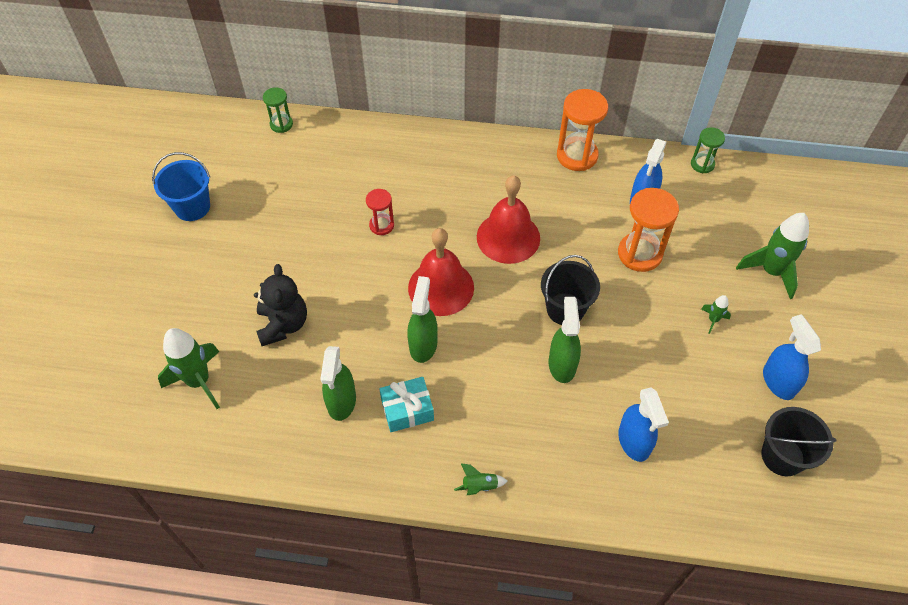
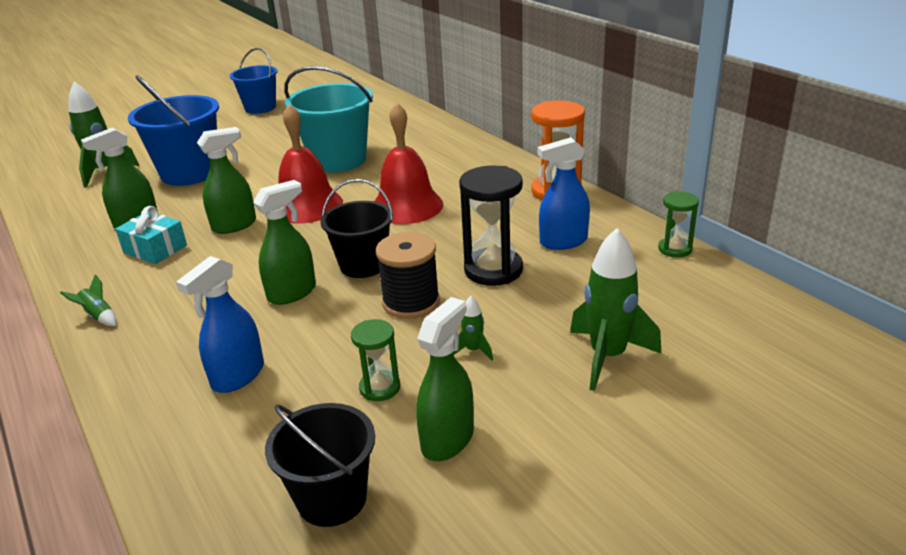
camera: 50 degrees right, 25 degrees down
(281, 124) = (379, 96): green hourglass -> green hourglass (380, 388)
(283, 324) = (190, 173): black teddy bear -> blue bucket
(381, 225) = (338, 160): red hourglass -> turquoise bucket
(636, 314) = (411, 302): none -> black spool
(640, 254) = (493, 270): orange hourglass -> black hourglass
(778, 381) = (448, 439): blue spray bottle -> green spray bottle

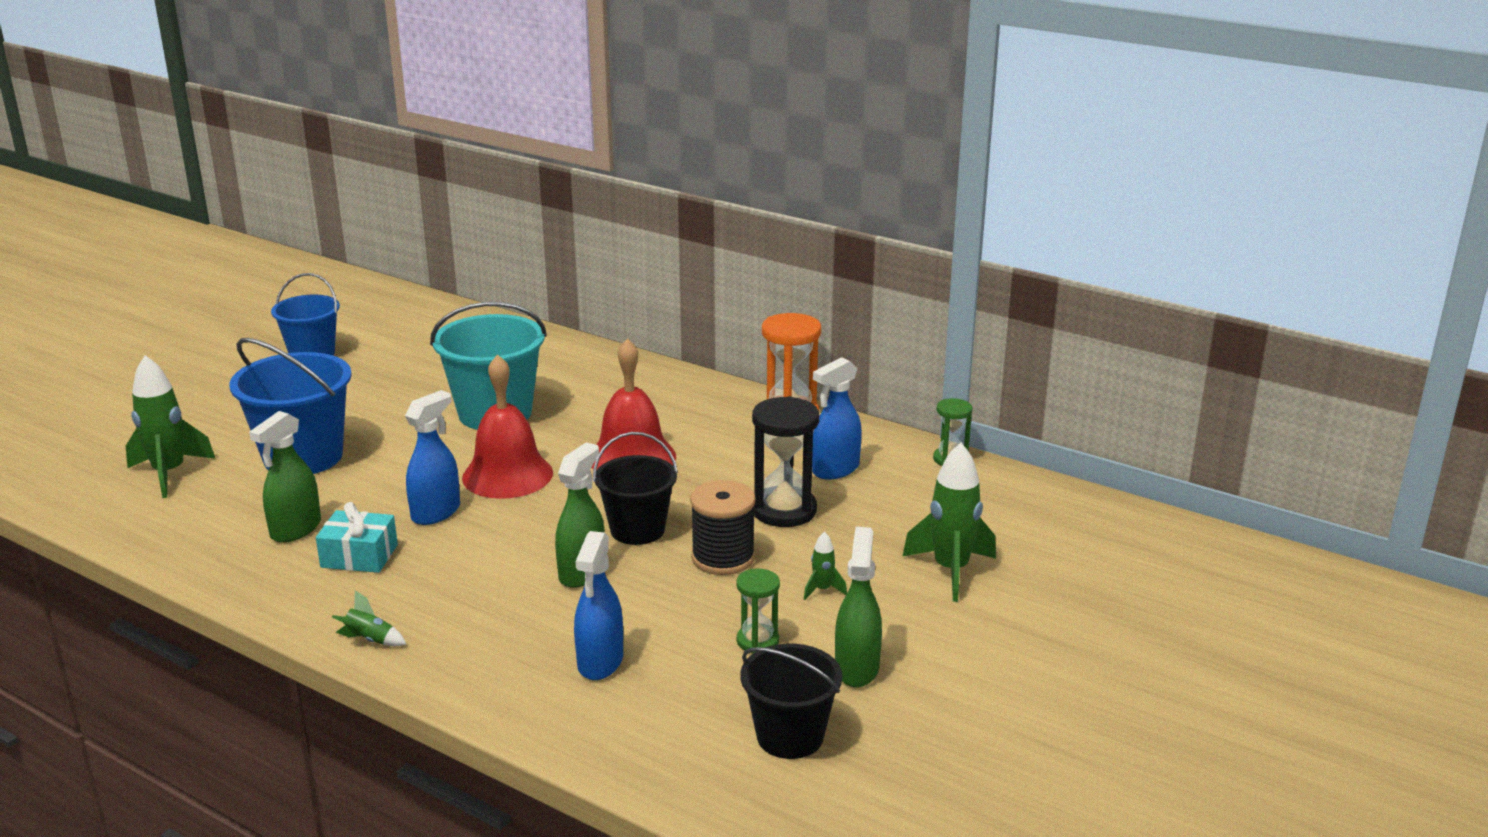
camera: 25 degrees left, 5 degrees down
(234, 225) = (436, 512): green spray bottle -> blue spray bottle

